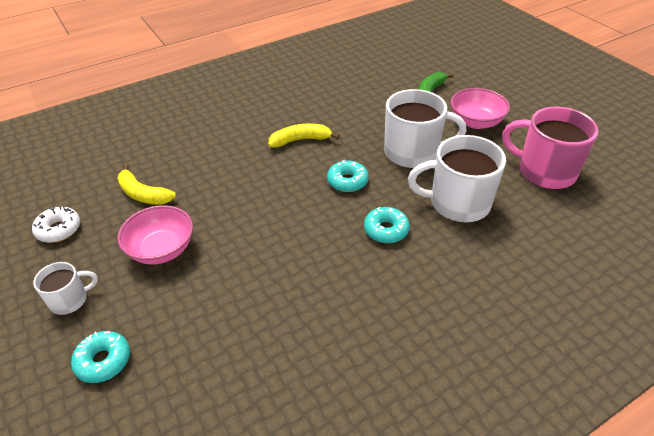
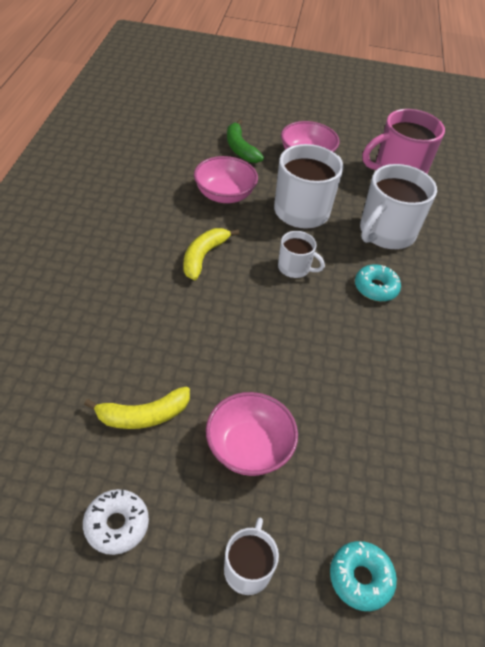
camera: 55 degrees left, 5 degrees up
(347, 181) = (295, 268): turquoise donut -> white mug
(371, 114) = (224, 195): none -> pink bowl

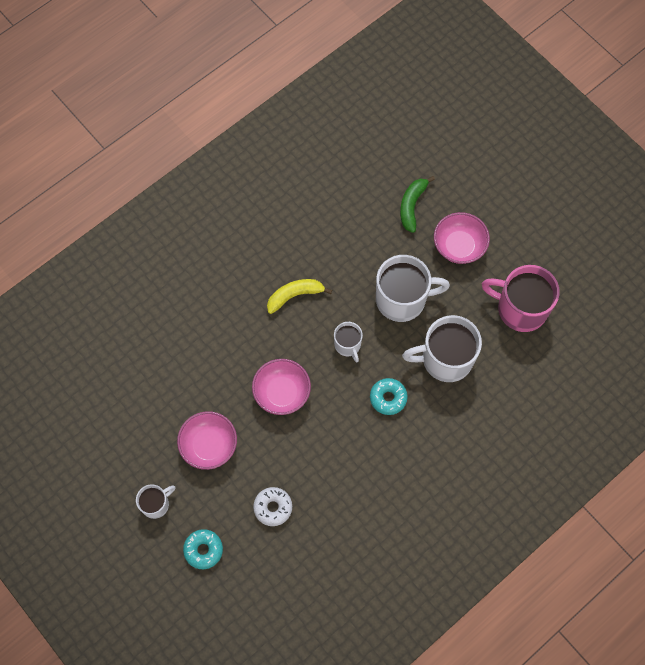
camera: 45 degrees right, 20 degrees up
(116, 525) = (114, 437): white donut -> white donut (273, 507)
(143, 415) = (170, 386): yellow banana -> none
(224, 195) = (357, 248): pink bowl -> pink bowl (282, 392)

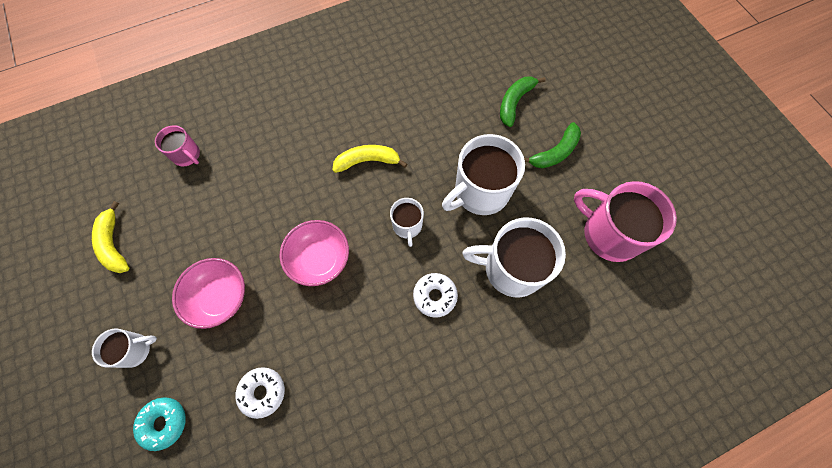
camera: 15 degrees right, 0 degrees up
(97, 426) = (114, 244): none -> yellow banana
(128, 331) = (187, 155): none -> pink mug
(388, 398) = (435, 296): turquoise donut -> white donut
(402, 299) = (480, 192): white mug -> white mug turned 135 degrees clockwise
(459, 246) = (555, 152): pink bowl -> green banana

